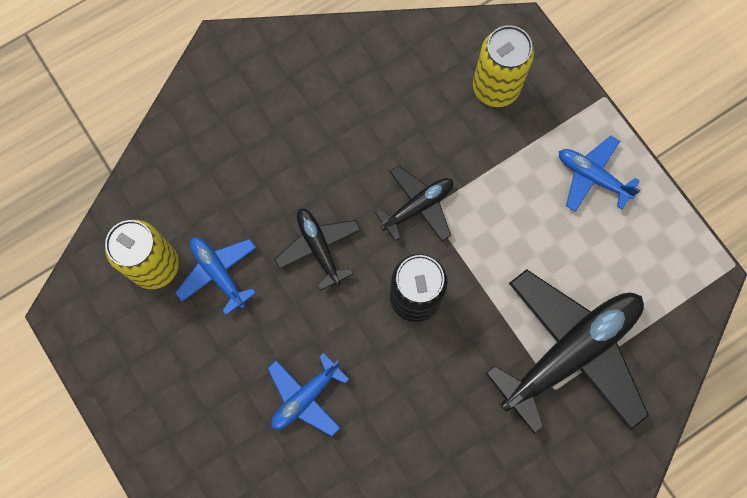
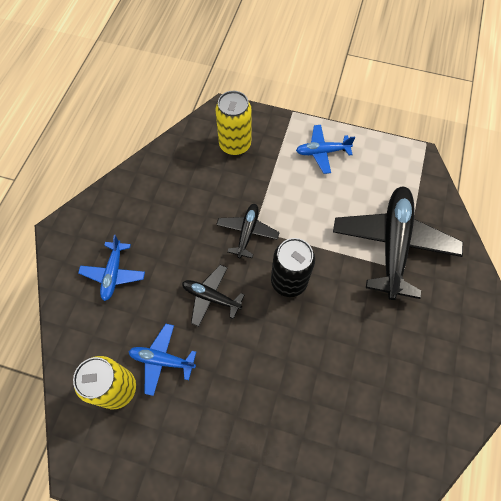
camera: 40 degrees left, 10 degrees down
(306, 397) = (277, 389): blue plane -> blue plane (113, 273)

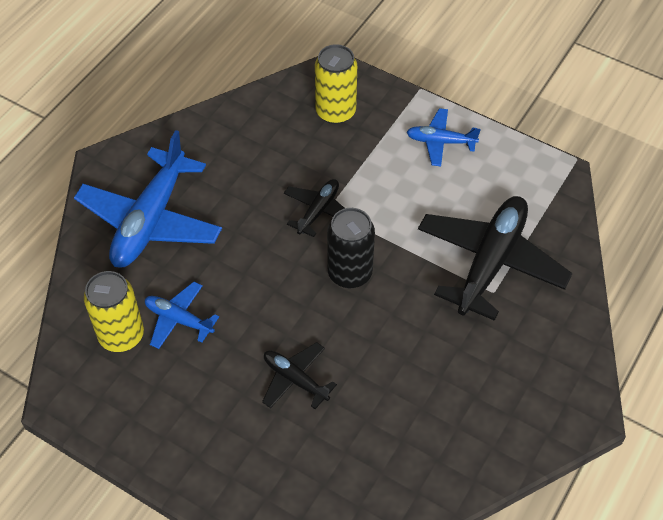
camera: 15 degrees right, 10 degrees down
(113, 273) = (151, 220): blue plane -> blue plane, size x1.97
(211, 297) = (254, 269): black plane -> black plane (295, 379)

